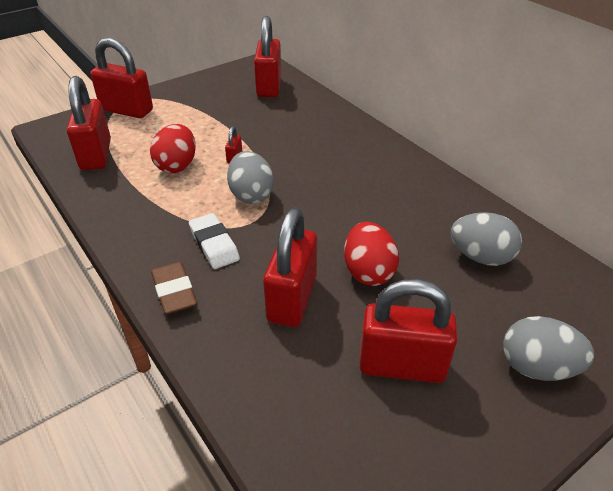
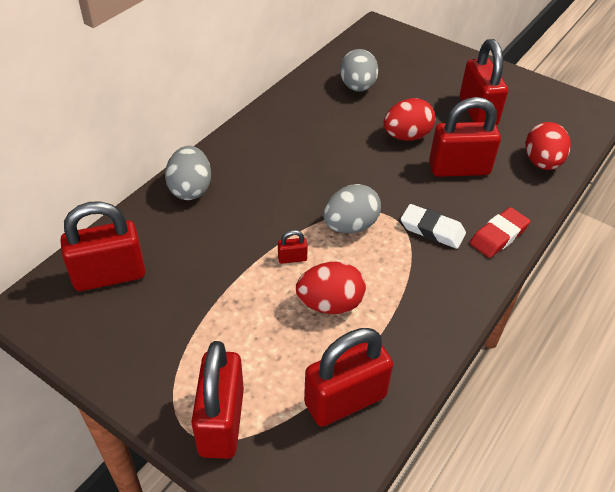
camera: 110 degrees left, 5 degrees up
(174, 292) = (498, 236): brown eraser -> red eraser
(214, 244) = (432, 230): white eraser -> white eraser turned 75 degrees clockwise
(265, 393) = (542, 163): none -> red egg
(537, 367) = (441, 64): grey egg -> grey egg (190, 189)

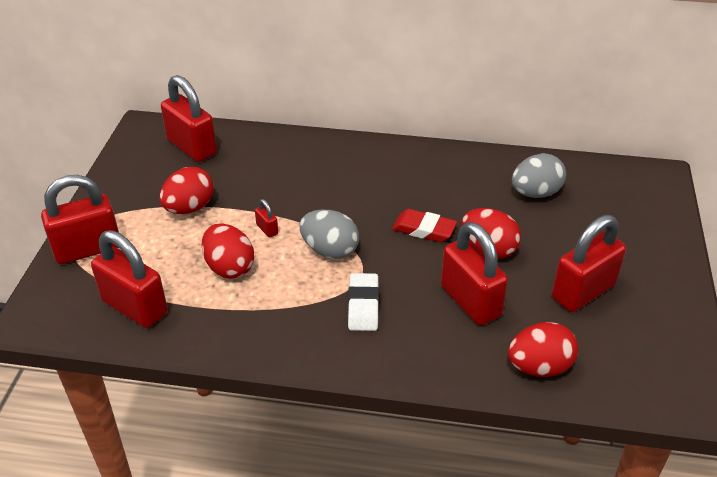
camera: 65 degrees right, 5 degrees down
(190, 189) = (307, 148): grey egg -> none
(215, 308) = (189, 208): none -> red egg
(498, 236) = (390, 357): red eraser -> red eraser (424, 229)

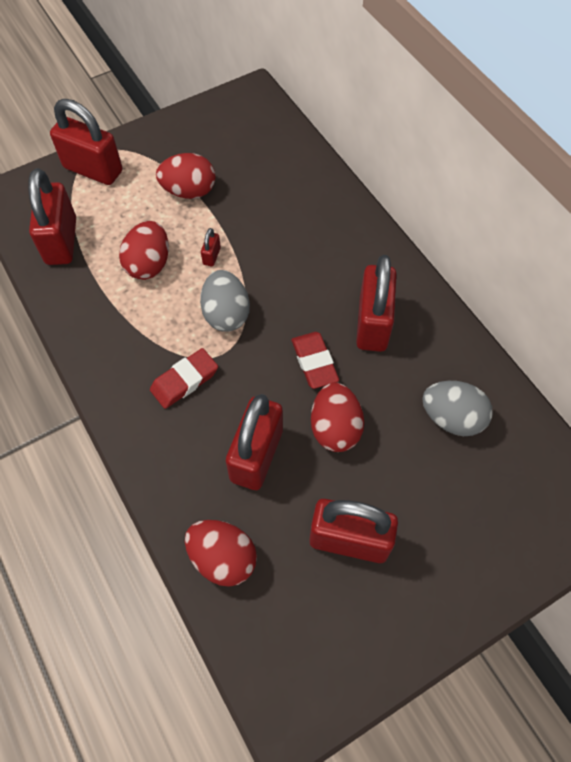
camera: 50 degrees right, 20 degrees up
(192, 147) = (258, 138): red padlock -> red padlock (373, 324)
(363, 305) = (184, 381): white eraser -> red eraser

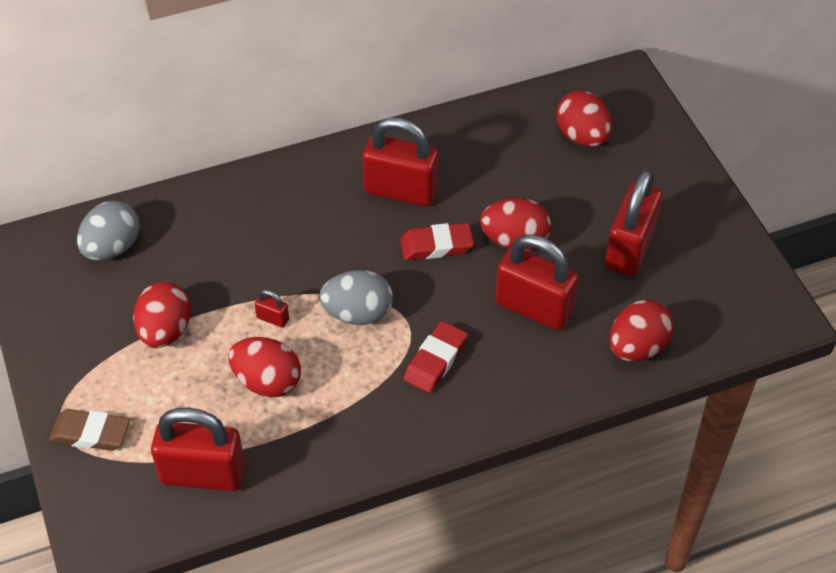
camera: 80 degrees left, 10 degrees down
(93, 170) = (91, 433): red padlock -> brown eraser
(184, 381) = (435, 360): red eraser -> red eraser turned 60 degrees clockwise
(452, 418) = (519, 152): grey egg -> grey egg (112, 248)
(493, 476) = (582, 136): none -> red egg

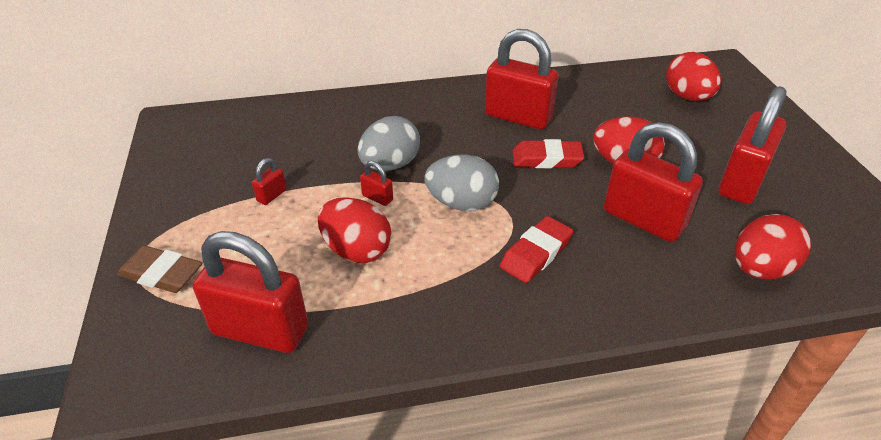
camera: 10 degrees right, 10 degrees down
(112, 248) = (250, 129): grey egg -> grey egg (390, 165)
(165, 331) = (272, 195): red egg -> red padlock

